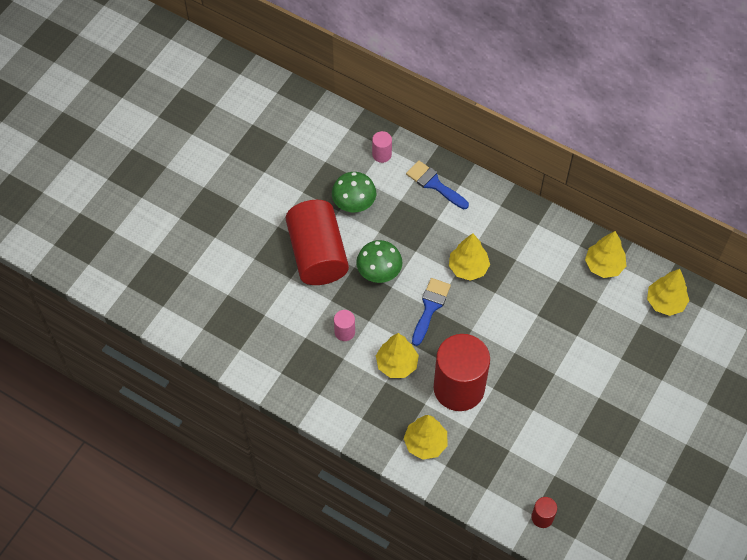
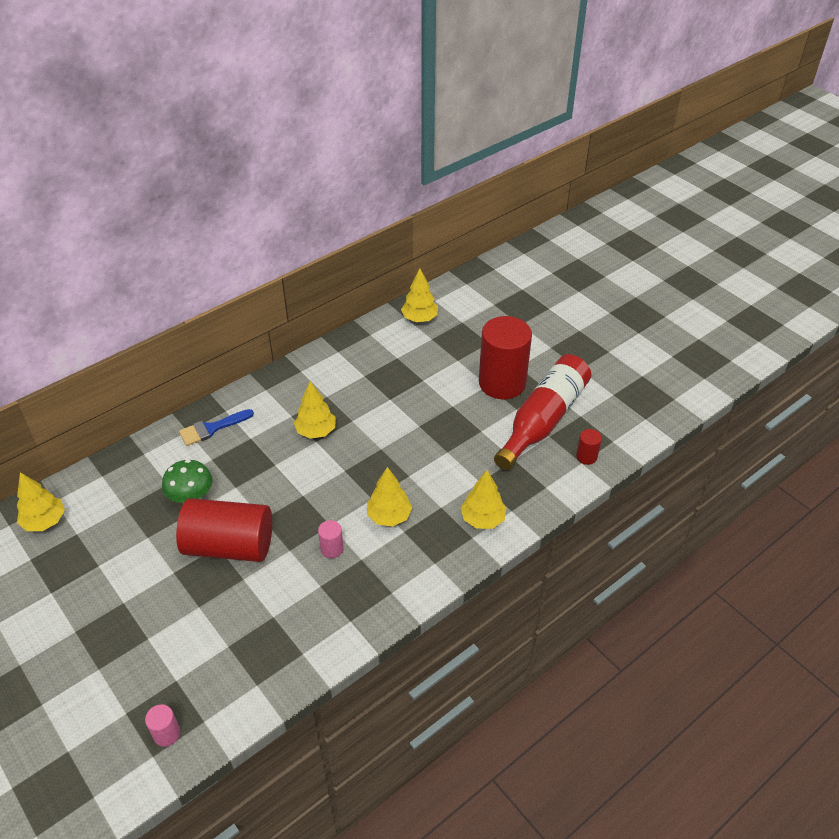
camera: 70 degrees left, 15 degrees down
(379, 272) = (281, 500): green mushroom -> none
(382, 154) = (151, 458): pink cylinder -> pink cylinder (166, 734)
(430, 307) = (342, 472): blue brush -> none
(459, 388) = (436, 476): red cylinder -> red cylinder (502, 383)
(574, 463) = (543, 420): none -> red bottle
(604, 265) = (366, 343): yellow tree -> yellow tree (44, 521)

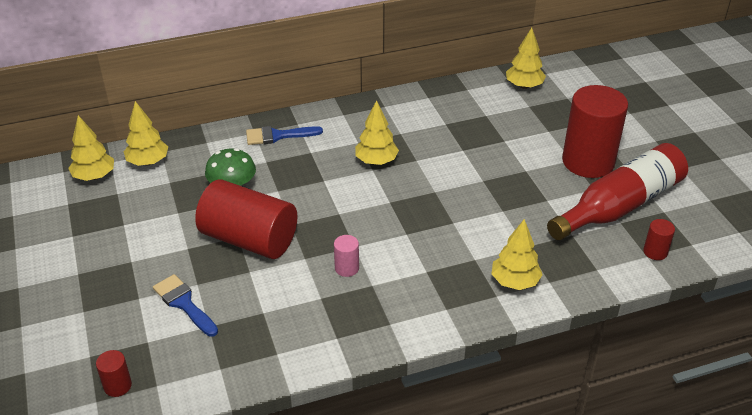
camera: 20 degrees right, 5 degrees down
(166, 734) = (117, 386): pink cylinder -> red cylinder
(194, 630) = (184, 303): none -> blue brush
(389, 516) = (417, 254): yellow tree -> yellow tree (148, 162)

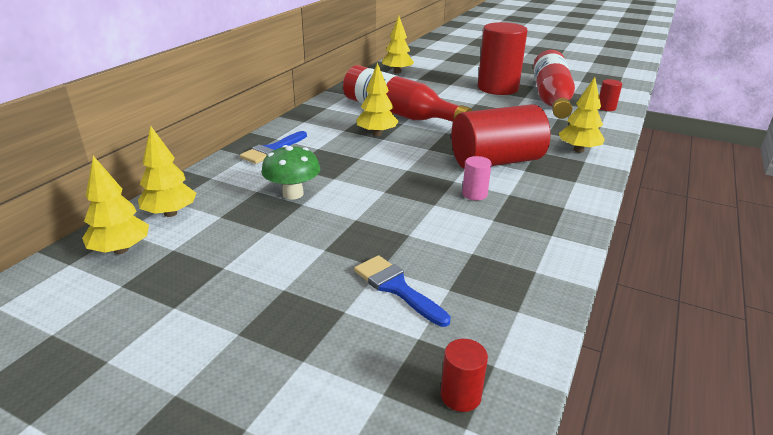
camera: 45 degrees left, 10 degrees down
(184, 303) = (396, 288): blue brush -> blue brush turned 45 degrees clockwise
(249, 239) = (369, 216): red cylinder -> red cylinder (496, 161)
(432, 145) = (398, 113): none -> red bottle

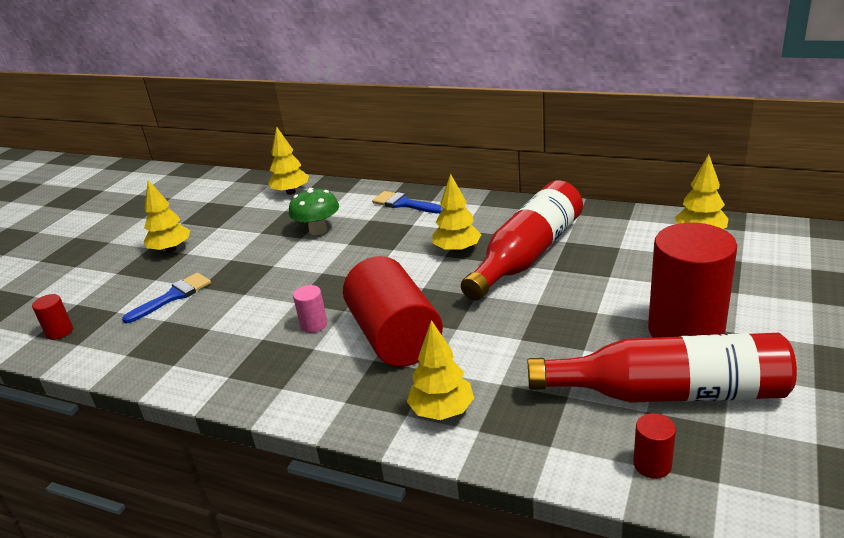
camera: 90 degrees right, 0 degrees up
(121, 249) = (247, 190): yellow tree -> yellow tree (171, 250)

